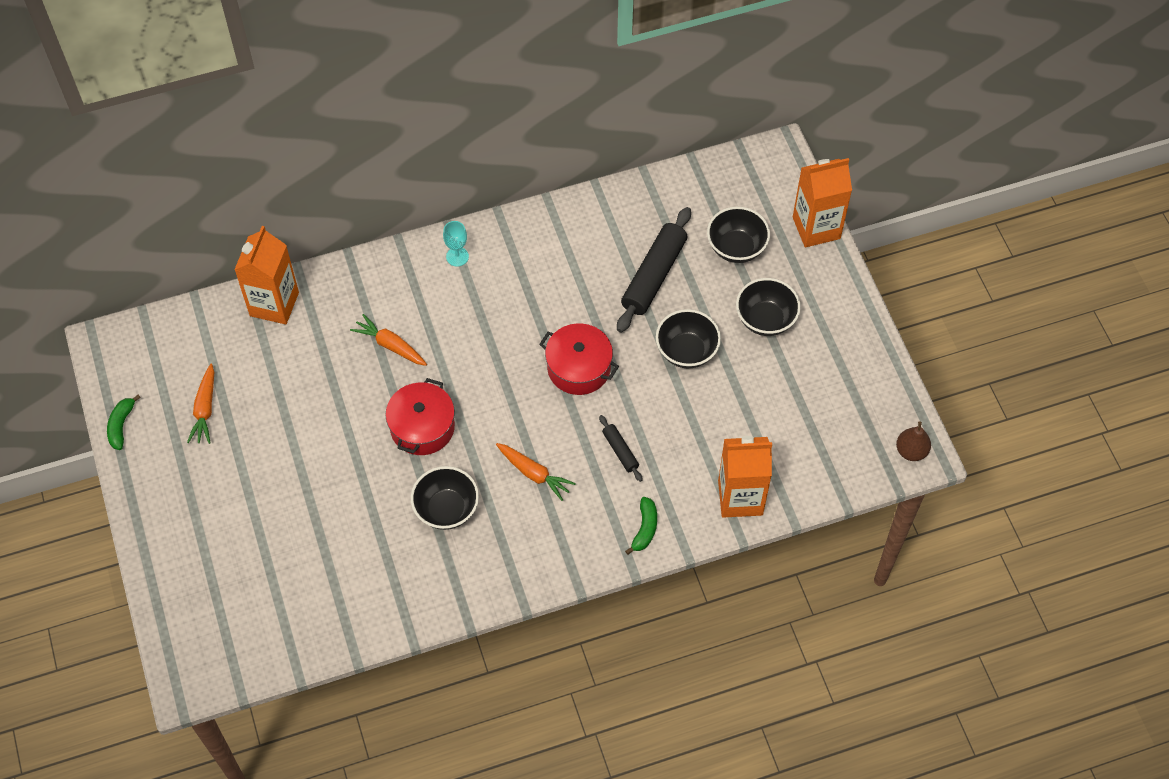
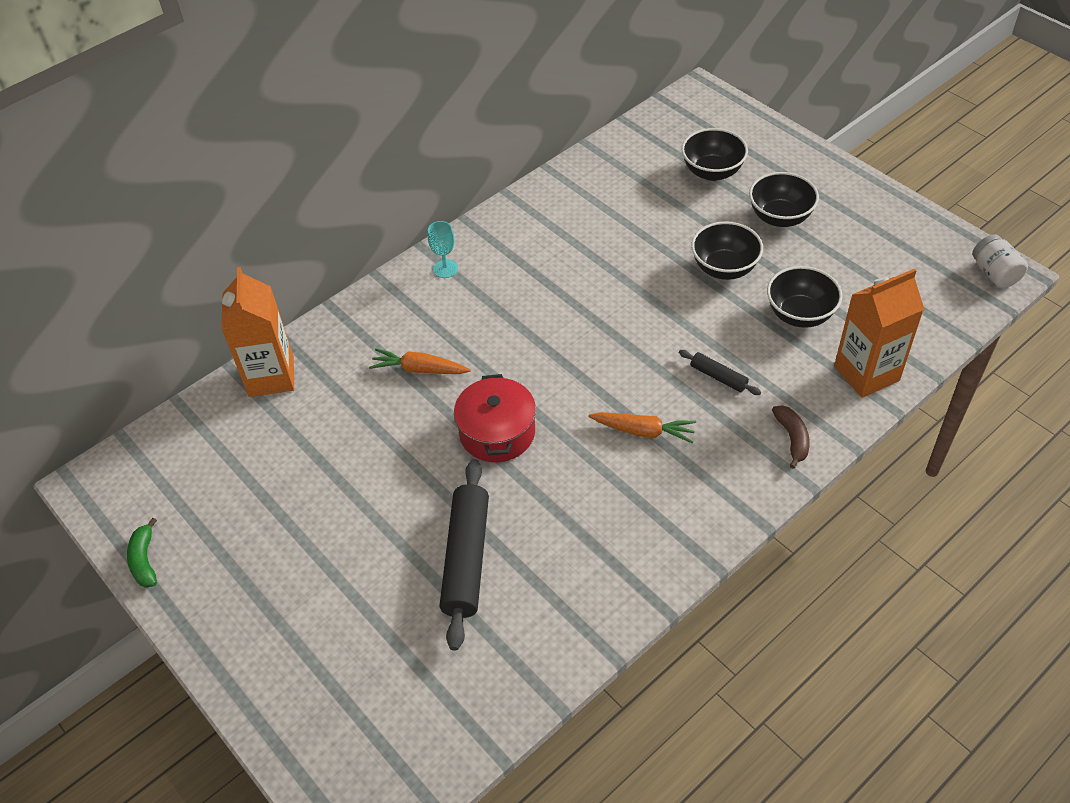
camera: 20 degrees left, 10 degrees down
(205, 409) = (240, 505): orange carrot -> none
(446, 509) = (570, 502): black bowl -> black bowl (799, 315)
(579, 368) = (628, 320): red pot -> none
(645, 528) = (792, 438): green banana -> brown banana
(654, 276) = (650, 219): black rolling pin -> black rolling pin (467, 559)
(816, 228) = (773, 133): orange carton -> none
(911, 451) = (994, 273): brown pear -> white jar

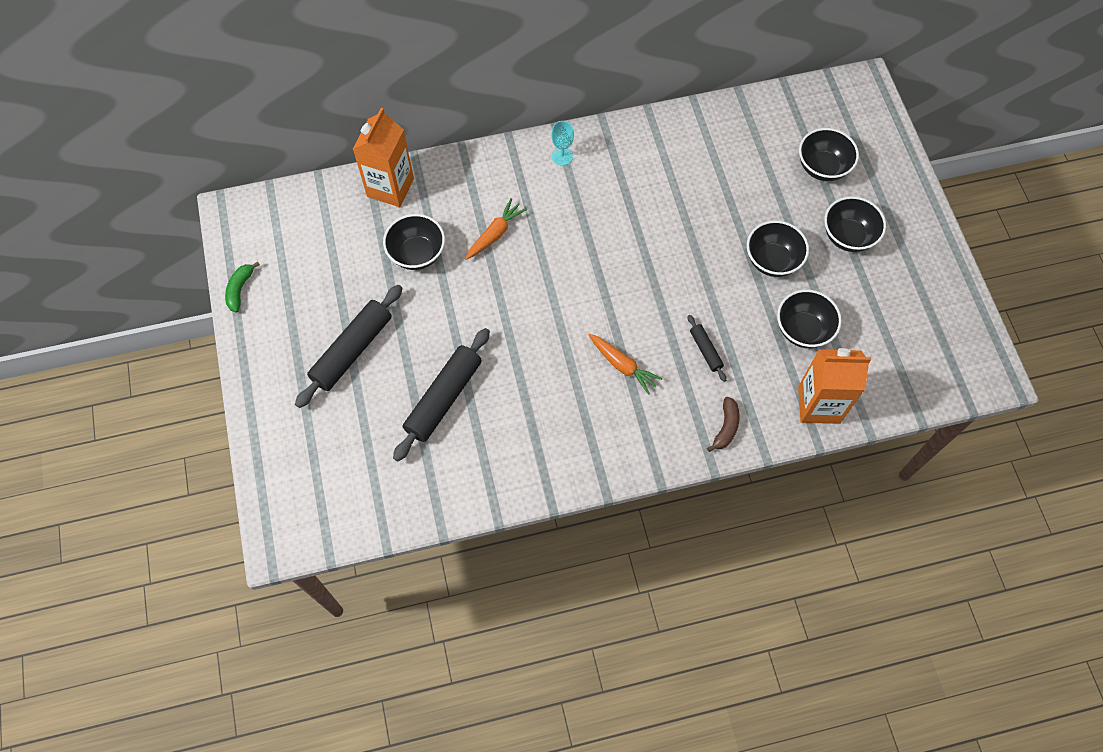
camera: 25 degrees right, 15 degrees up
(325, 561) = (352, 351): none -> black rolling pin
(342, 427) = (417, 254): none -> black bowl
(419, 369) = (495, 234): orange carrot -> orange carrot turned 90 degrees clockwise
(497, 432) = (520, 313): red pot -> none
(994, 273) = (985, 372): white jar -> none

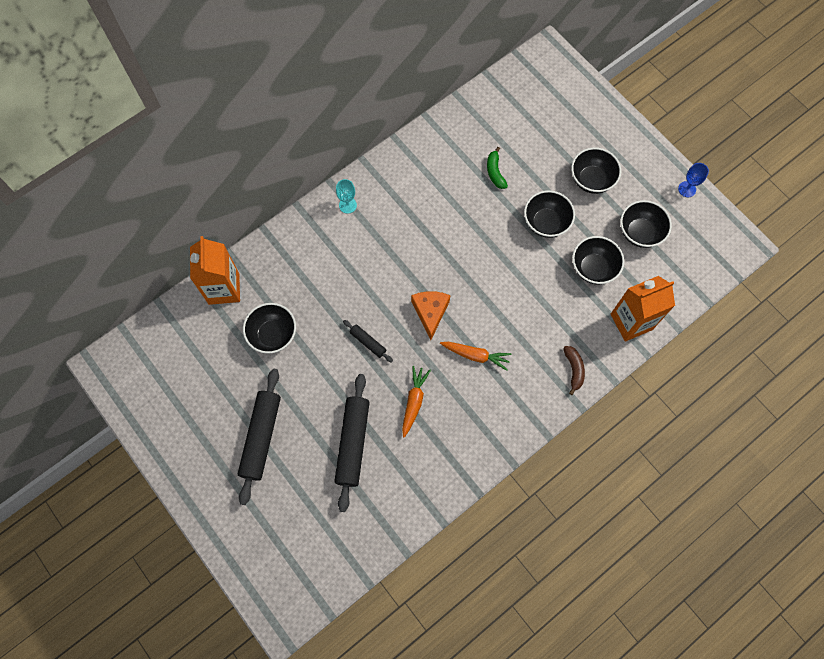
camera: 25 degrees left, 5 degrees up
(240, 289) = (144, 427): green banana -> green banana (495, 172)
(495, 234) = (326, 291): orange carrot -> orange carrot (414, 402)
(595, 301) = (430, 312): none -> orange cheese
(705, 350) = (531, 316): black rolling pin -> black rolling pin (368, 342)
(822, 167) = (548, 132): black bowl -> black bowl (640, 232)
(957, 290) = (687, 189): none -> blue goblet

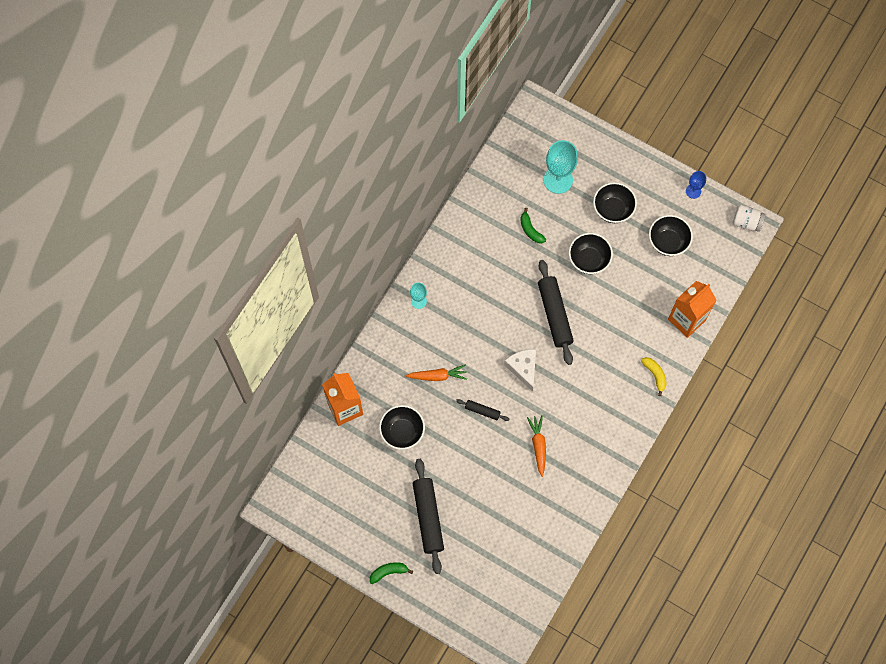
camera: 20 degrees left, 0 degrees up
(193, 482) = (388, 572): none -> green banana
(353, 443) = (503, 496): black rolling pin -> black rolling pin (555, 314)
(430, 312) = (523, 368): orange cheese -> white cheese
(475, 355) = (573, 391): orange carrot -> orange carrot (437, 376)
(544, 131) = (558, 180): none -> turquoise goblet
(574, 369) = (655, 375): brown banana -> yellow banana
(593, 268) = (641, 285): black bowl -> none
(735, 240) = (746, 222): none -> white jar

